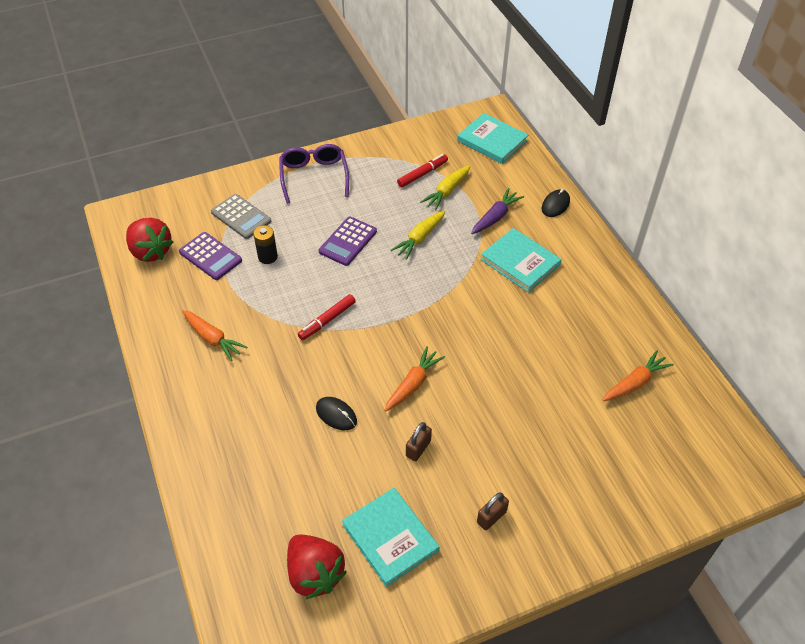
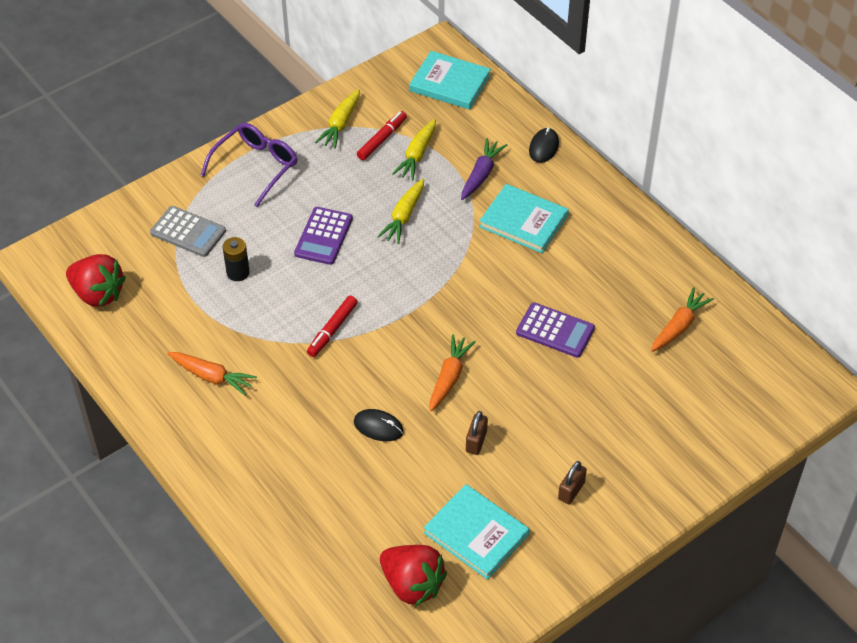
camera: 15 degrees left, 0 degrees up
(210, 256) = (171, 285): purple calculator -> purple calculator (555, 331)
(314, 176) = (256, 167): purple glasses -> purple glasses turned 60 degrees clockwise
(393, 156) = (340, 124): none -> yellow carrot

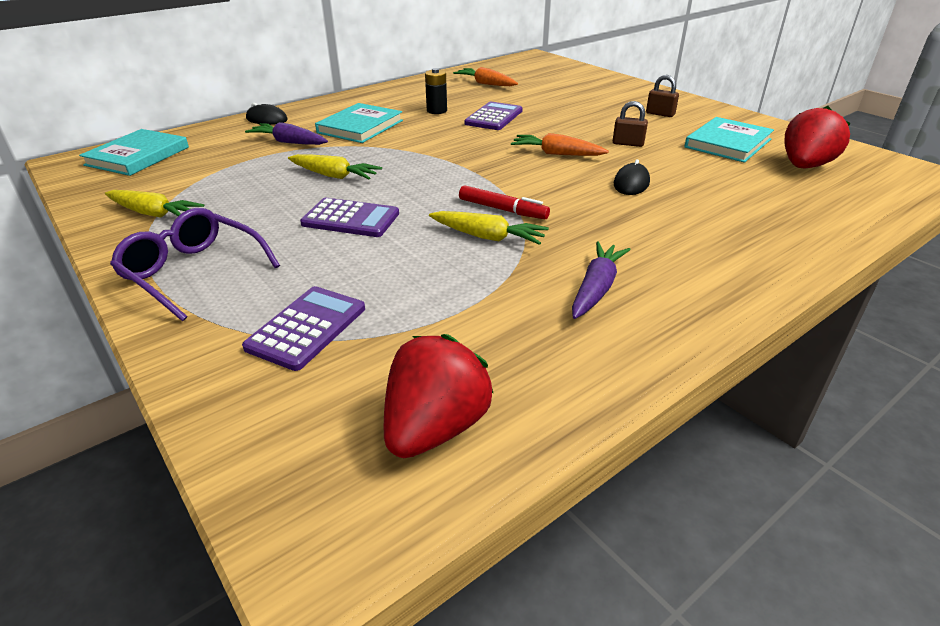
camera: 90 degrees left, 15 degrees down
(188, 232) = (307, 328): grey calculator -> purple calculator
(212, 377) = (596, 288): orange carrot -> purple carrot
(238, 272) = (403, 277): black battery -> black battery (437, 111)
(381, 139) = (201, 189): red marker -> none
(417, 155) = (241, 170): yellow carrot -> yellow carrot (487, 237)

